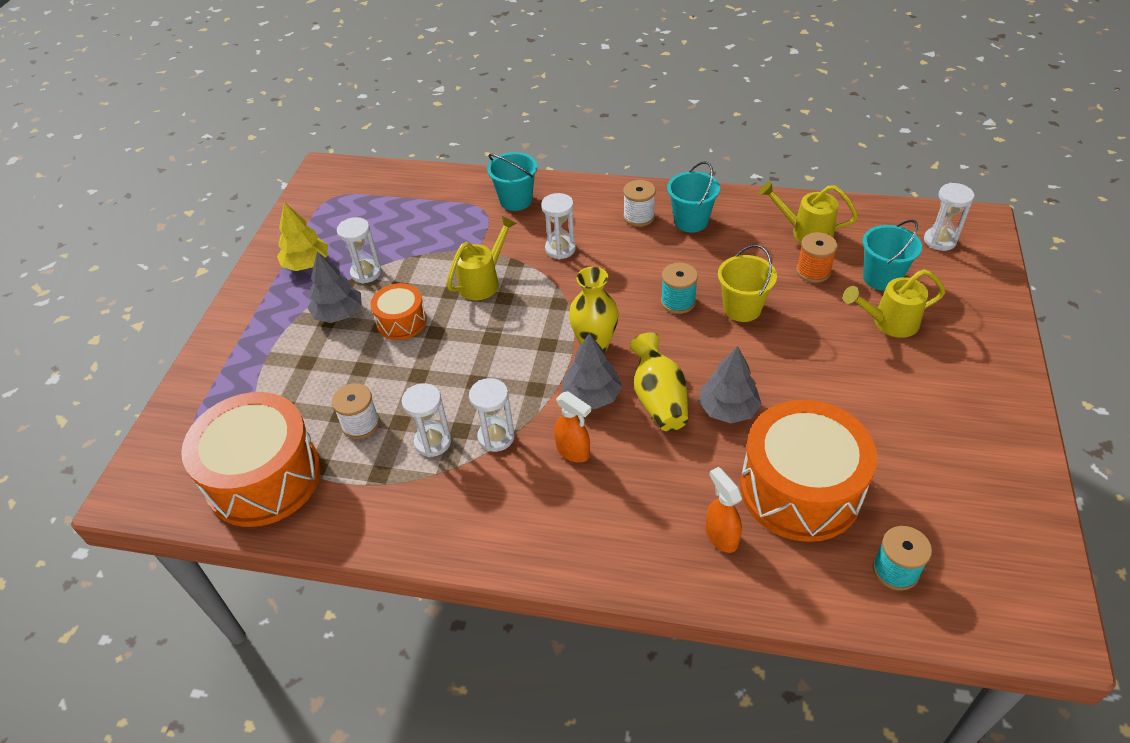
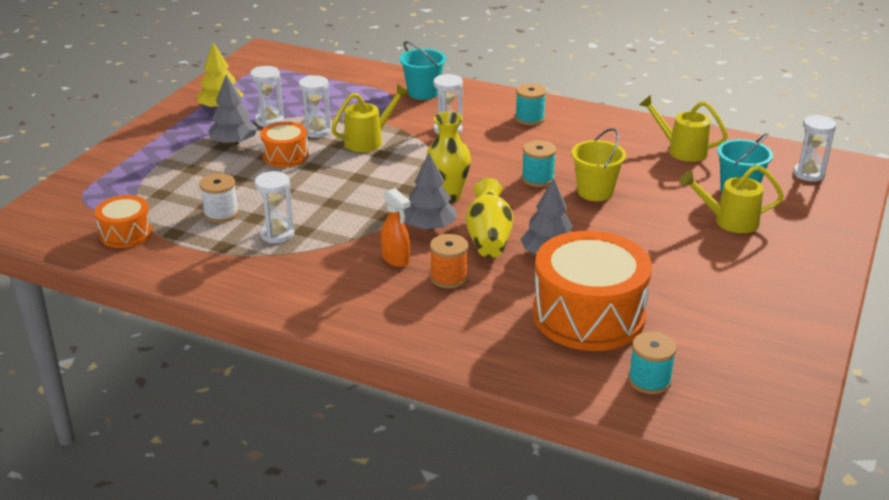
camera: 10 degrees right, 15 degrees down
(264, 477) = (126, 233): orange drum -> orange drum, size x0.51
(496, 437) = (333, 240): white hourglass -> white hourglass (317, 131)
(639, 217) = (529, 118): white spool -> turquoise spool
(691, 221) = (576, 128): turquoise bucket -> none
(721, 536) = (501, 333): orange spray bottle -> none
(813, 271) = (675, 177): orange spool -> orange spool (449, 278)

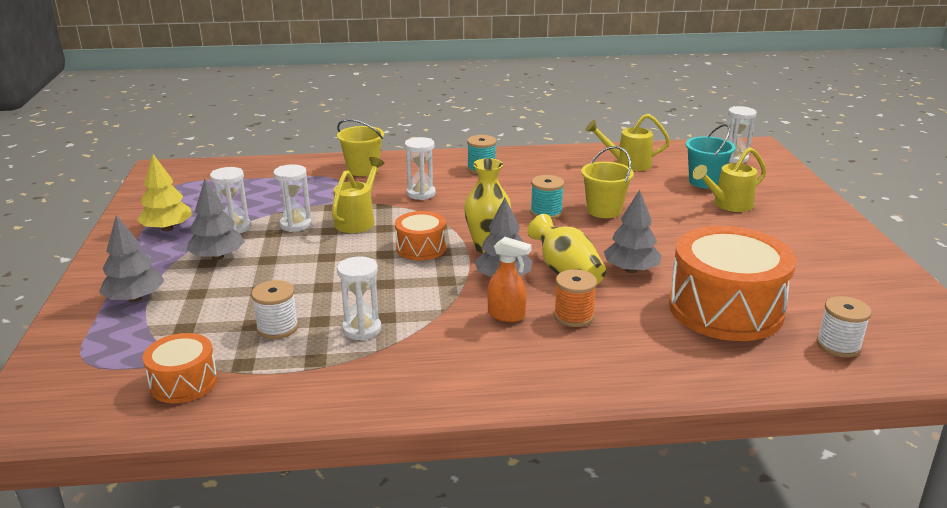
camera: 30 degrees left, 5 degrees down
(150, 160) = (135, 298): none -> grey tree
(285, 156) = (287, 254): orange drum -> orange drum (421, 248)
(423, 93) = (363, 170): turquoise bucket -> yellow bucket
(649, 380) = (838, 345): turquoise spool -> white spool

